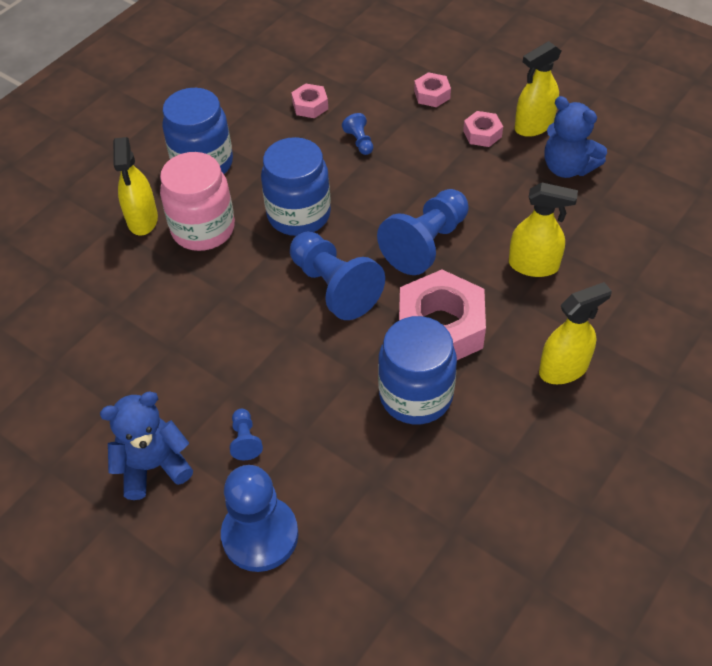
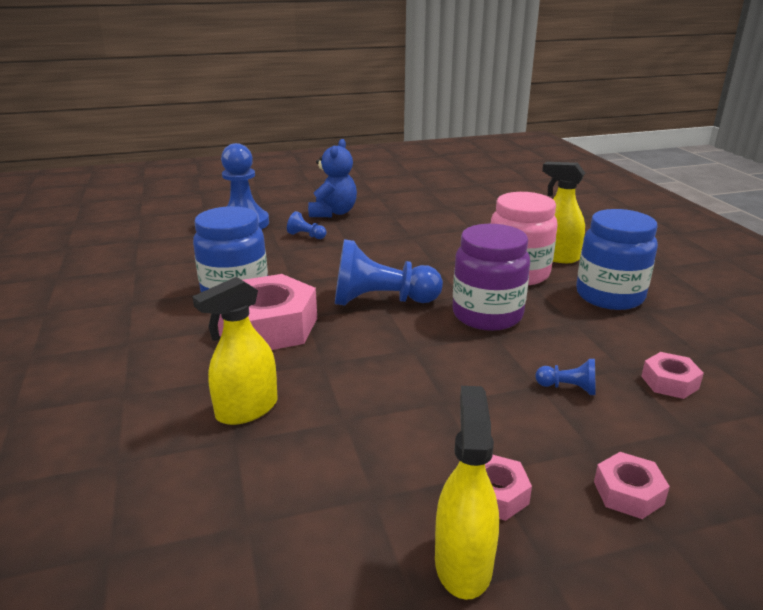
camera: 125 degrees right, 25 degrees down
(299, 215) = (487, 315): blue jar -> purple jar
(426, 244) = (365, 361): blue pawn -> none
(563, 369) = (133, 362): yellow spray bottle -> none
(567, 167) = (340, 539): blue teddy bear -> none

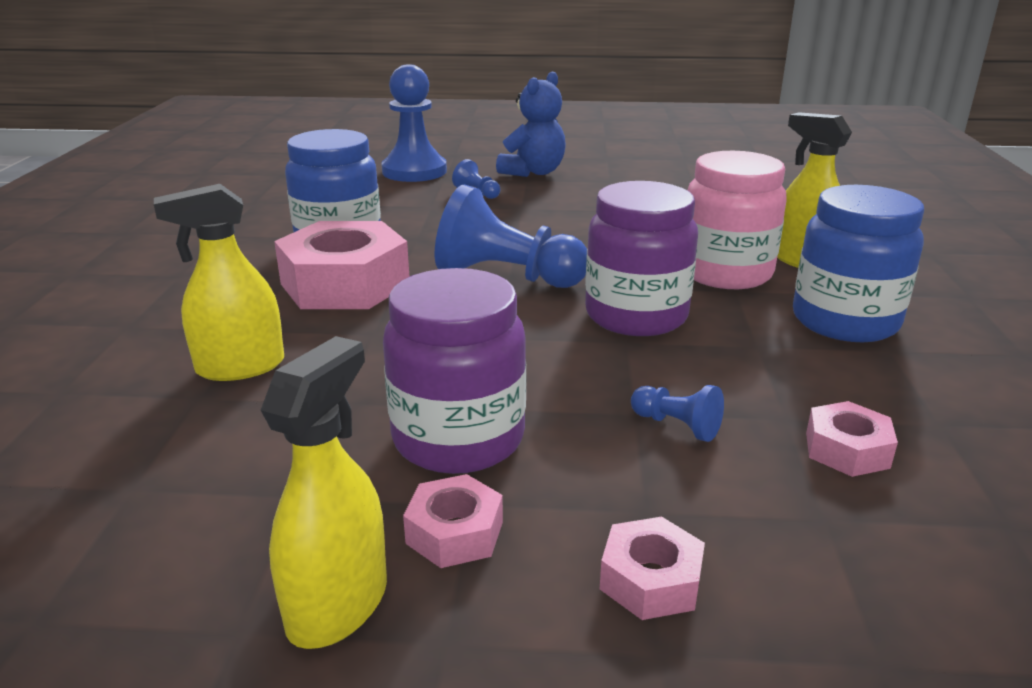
camera: 20 degrees right, 0 degrees up
(445, 429) = (458, 439): none -> purple jar

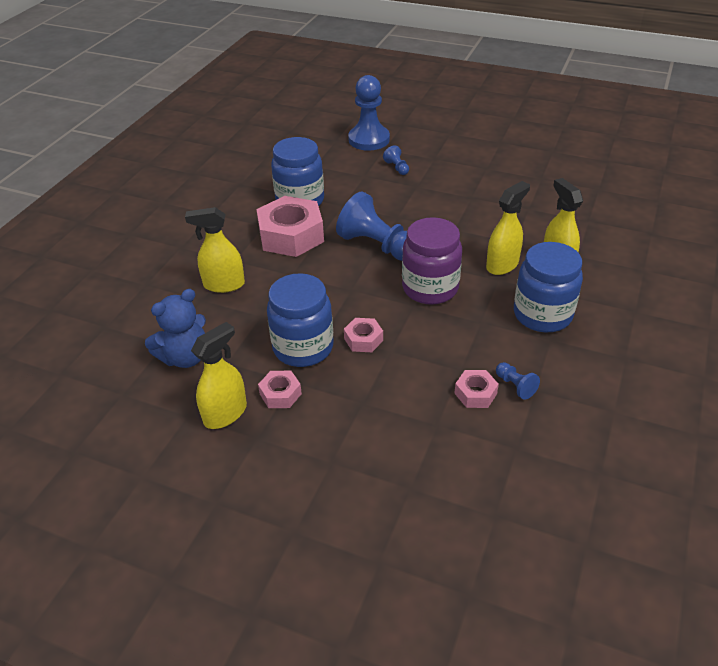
camera: 20 degrees right, 15 degrees up
(458, 439) = (303, 347): purple jar -> blue jar
(533, 172) = (443, 151): blue teddy bear -> blue teddy bear (185, 357)
(650, 580) = (345, 433): pink nut -> pink nut (363, 339)
(677, 426) = (405, 362): blue pawn -> blue pawn (515, 386)
(725, 273) = (502, 265): pink jar -> yellow spray bottle

